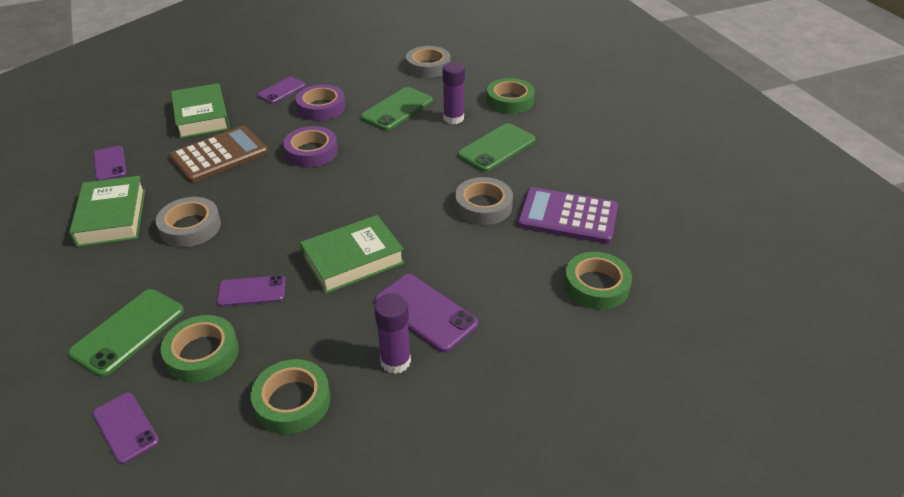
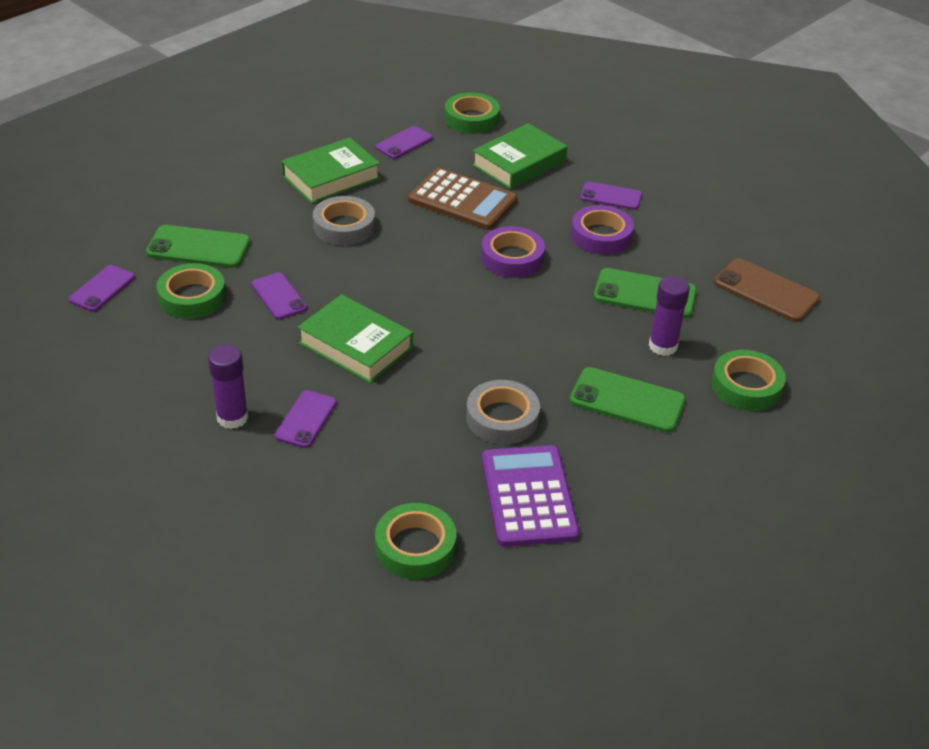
camera: 65 degrees right, 0 degrees up
(292, 401) = (161, 368): green tape -> green tape (471, 119)
(425, 312) = (306, 419): purple phone -> purple phone, size x0.66
(428, 66) = (766, 291): grey tape -> brown phone

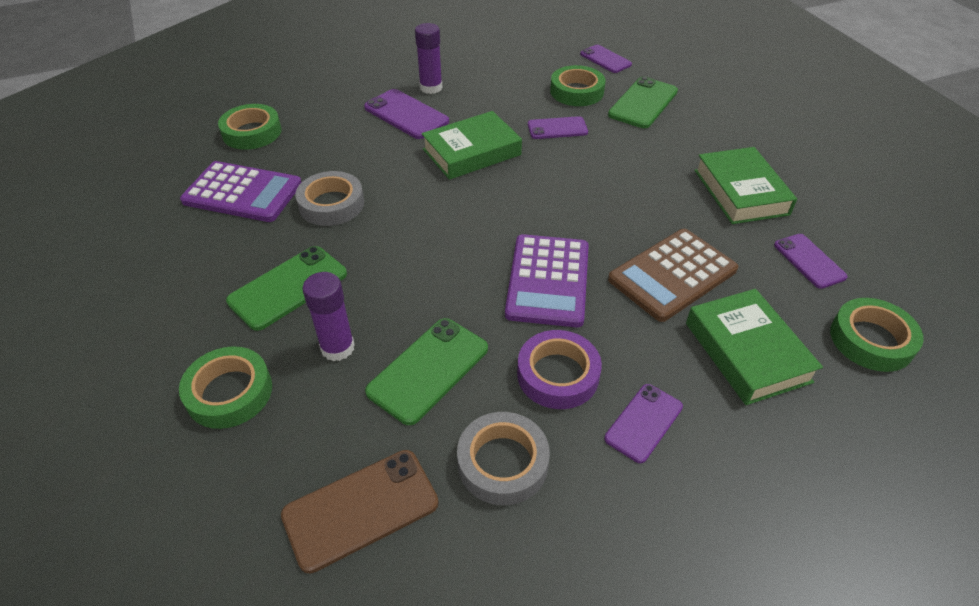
camera: 115 degrees right, 5 degrees up
(306, 419) = (406, 114): purple phone -> purple phone, size x1.52
(344, 226) = (648, 182): grey tape -> grey tape (502, 463)
(512, 258) = (548, 280): purple tape -> purple calculator

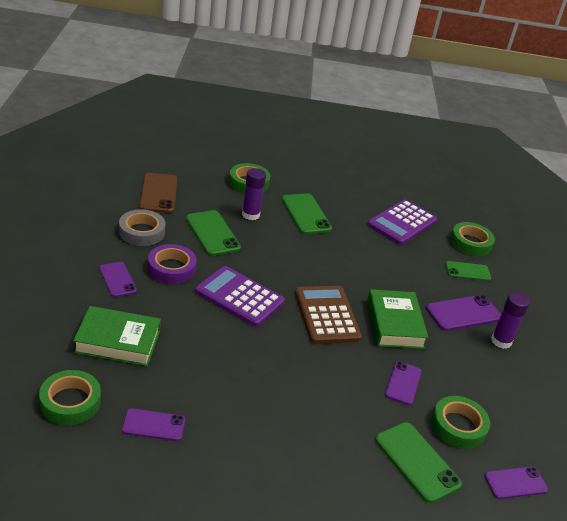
camera: 110 degrees right, 10 degrees down
(320, 125) = (467, 271): none -> green phone
(331, 204) = (370, 248): grey tape -> none
(672, 275) = (200, 349): brown calculator -> brown calculator (326, 315)
(740, 192) = (251, 441): green book -> none

